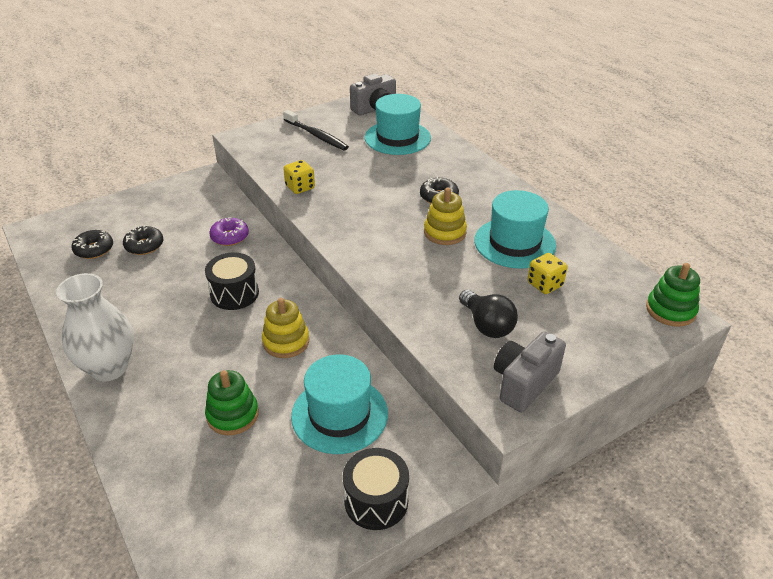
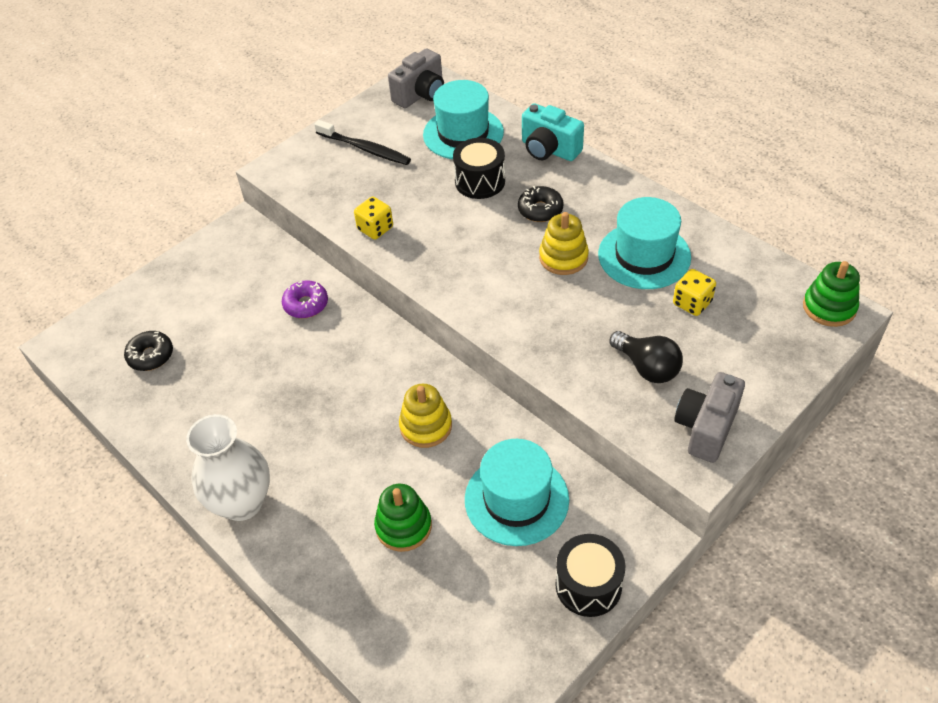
camera: 10 degrees left, 10 degrees up
(144, 246) = (209, 338): black donut -> none
(234, 293) = (343, 378): black drum -> black drum (480, 181)
(462, 158) = (549, 149): none -> turquoise camera

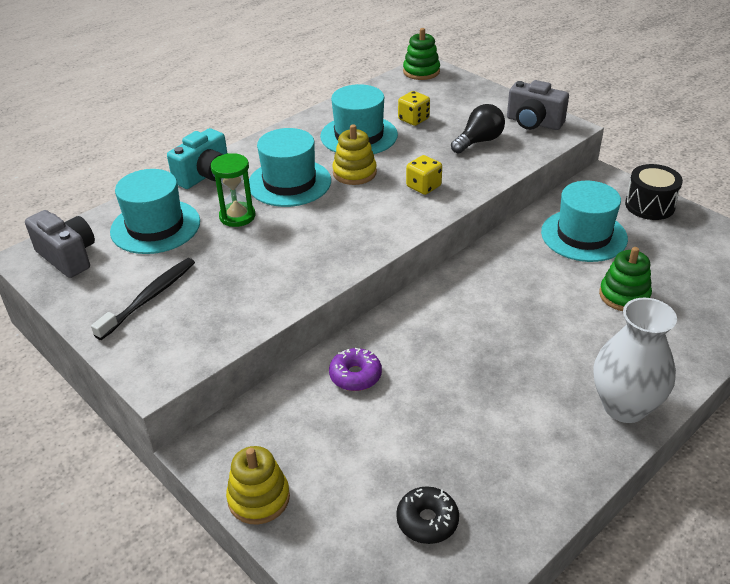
camera: 90 degrees left, 10 degrees down
(375, 228) = (290, 285): yellow dice -> yellow dice (423, 186)
(426, 426) = (516, 284): yellow stacking toy -> yellow stacking toy (259, 498)
(480, 181) = (237, 216): black drum -> green hourglass
(540, 210) = (289, 183): black donut -> turquoise hat

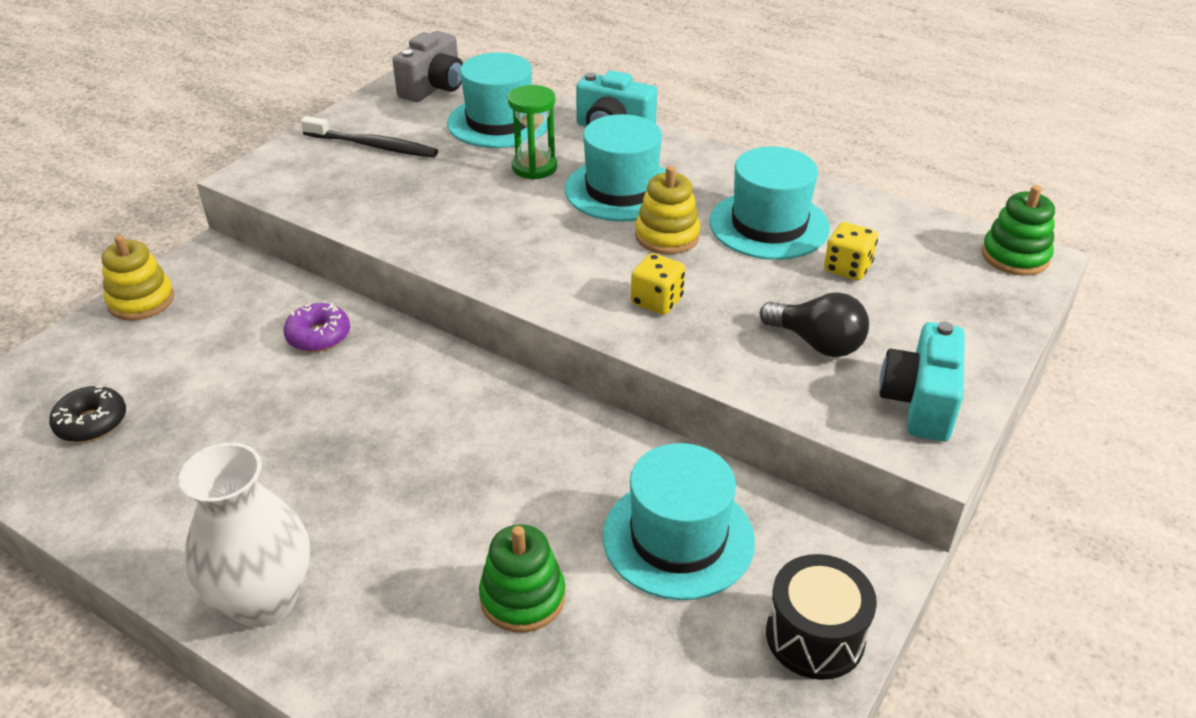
camera: 75 degrees right, 0 degrees up
(533, 123) = (920, 403): grey camera -> turquoise camera

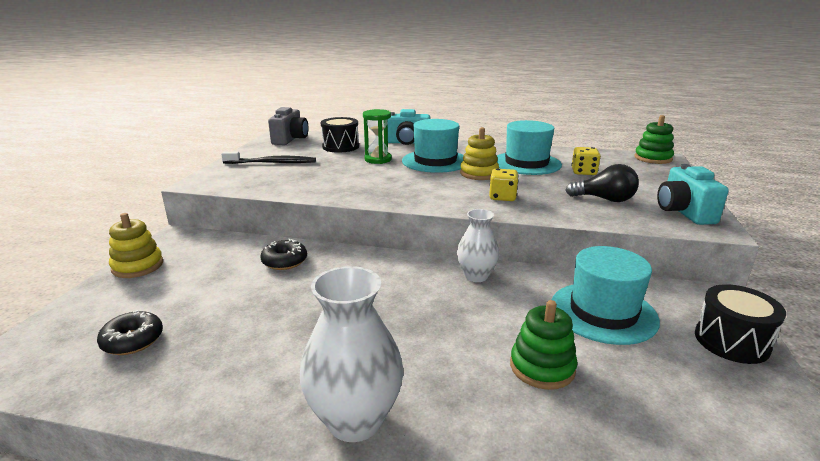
camera: 20 degrees left, 15 degrees down
(318, 336) = (284, 261): purple donut -> black donut
(499, 122) = (340, 147): turquoise hat -> black drum
(553, 427) = (476, 276): none -> white vase

